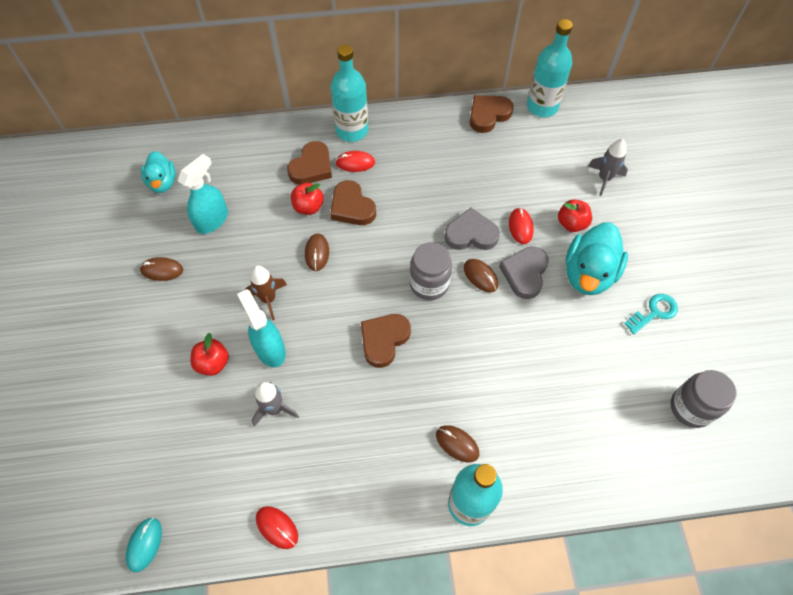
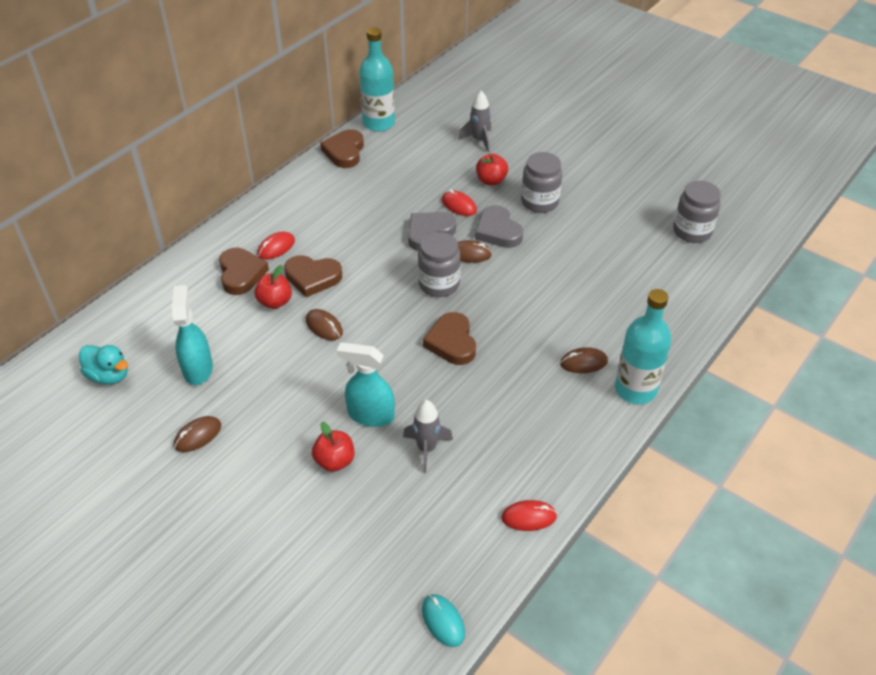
camera: 45 degrees left, 15 degrees down
(268, 299) = (324, 385): brown rocket -> none
(352, 130) = (243, 228): turquoise bottle -> none
(588, 273) = (539, 202): turquoise duck -> grey jar
(654, 312) = (607, 195): turquoise key -> none

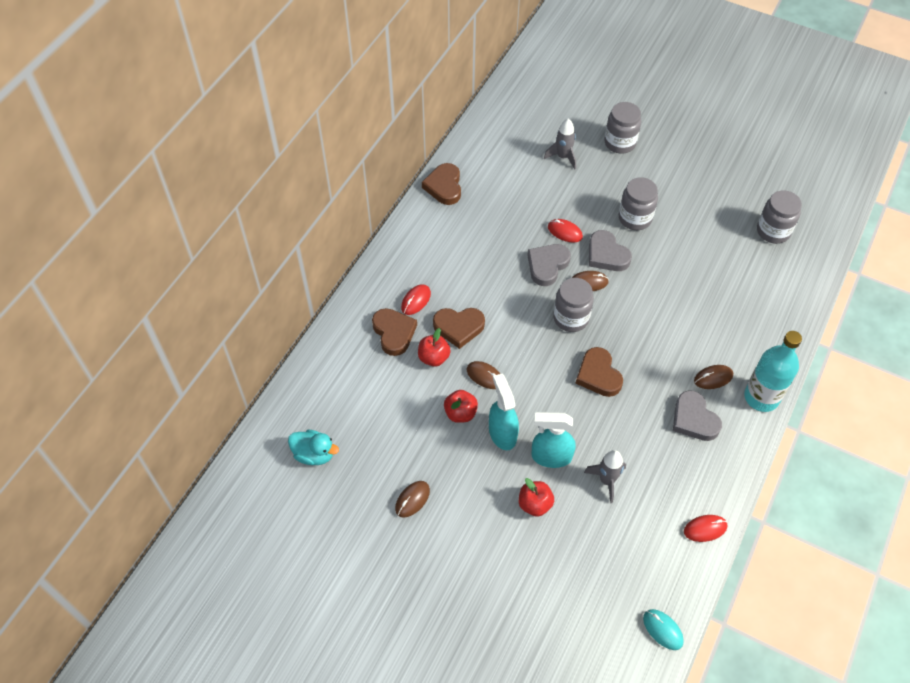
camera: 10 degrees left, 10 degrees up
(198, 369) = (389, 435): turquoise spray bottle -> turquoise spray bottle (502, 433)
(379, 123) = (465, 149): turquoise bottle -> none
(491, 181) = (586, 201): red apple -> red apple (460, 413)
(544, 135) = (620, 143): none -> grey jar
(549, 401) = (694, 419): none -> grey heart

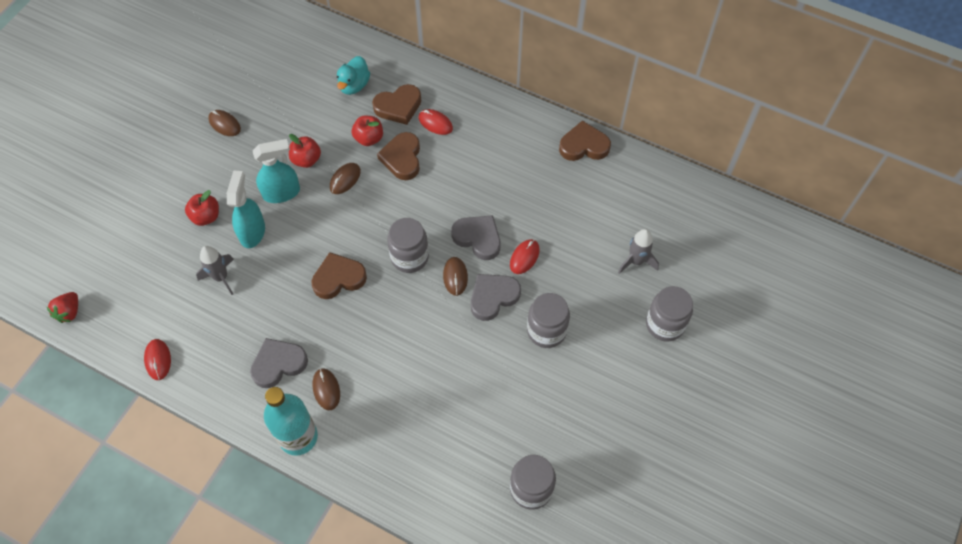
camera: 90 degrees right, 5 degrees up
(314, 454) = (277, 54): turquoise duck -> turquoise duck (354, 85)
(662, 630) = (69, 312): turquoise mouse -> red strawberry

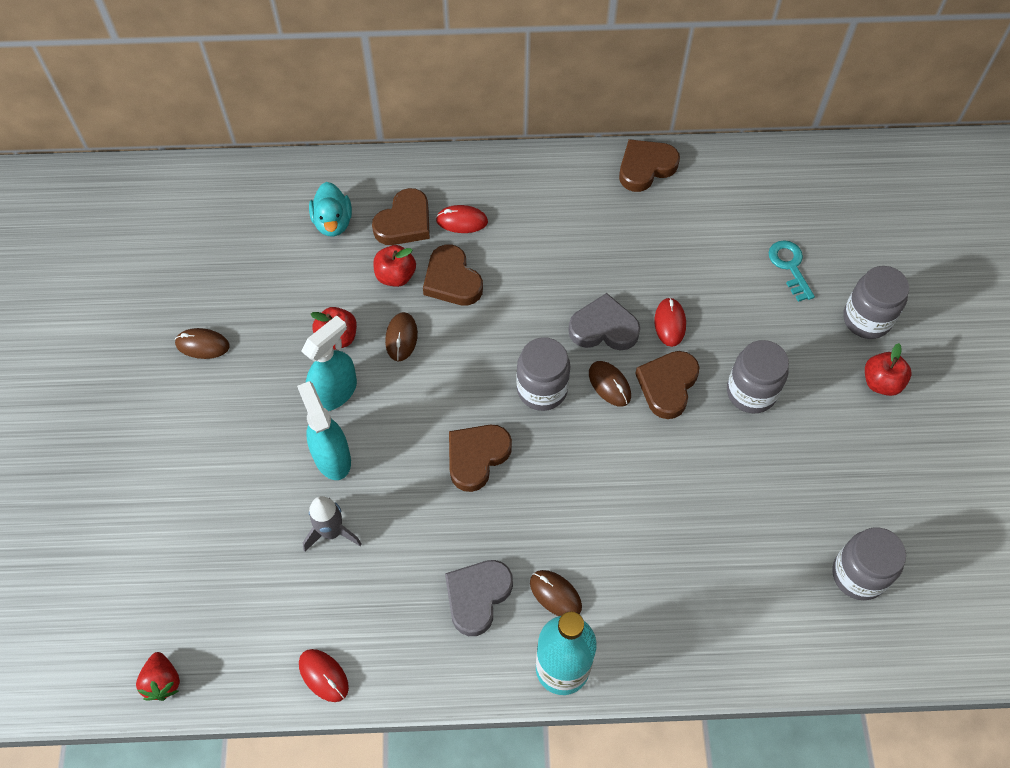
camera: 30 degrees left, 0 degrees up
(206, 216) = (259, 469): red apple -> red apple (881, 382)
(493, 297) = (667, 385): grey heart -> brown heart
(636, 261) = (790, 266): grey rocket -> turquoise key

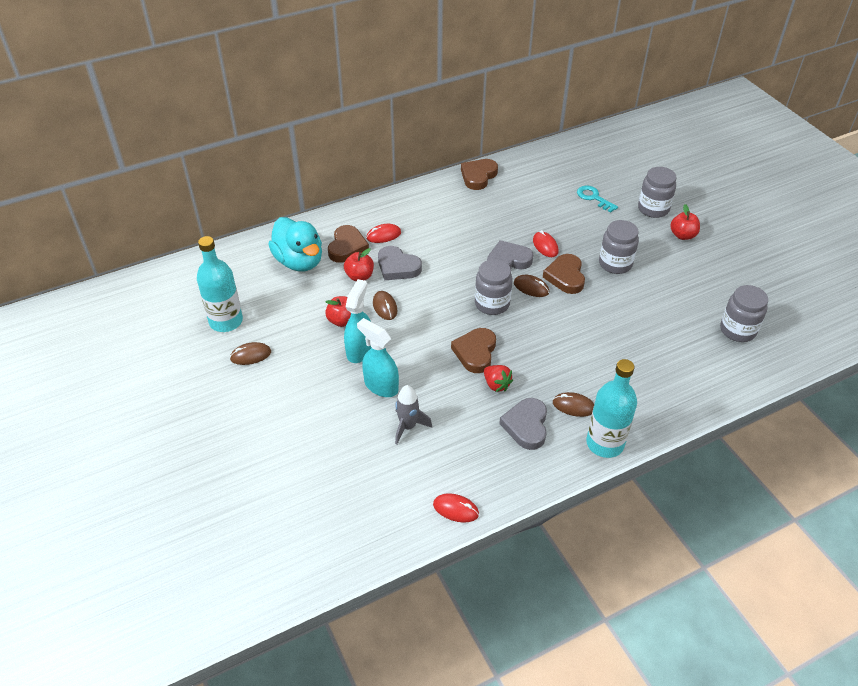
camera: 25 degrees left, 15 degrees down
(163, 681) = (345, 559): red strawberry -> red strawberry (496, 384)
(199, 281) = (226, 321): none -> turquoise bottle
(333, 222) = (299, 261): turquoise duck -> turquoise duck, size x1.63
(452, 280) = (397, 267): brown heart -> grey heart

